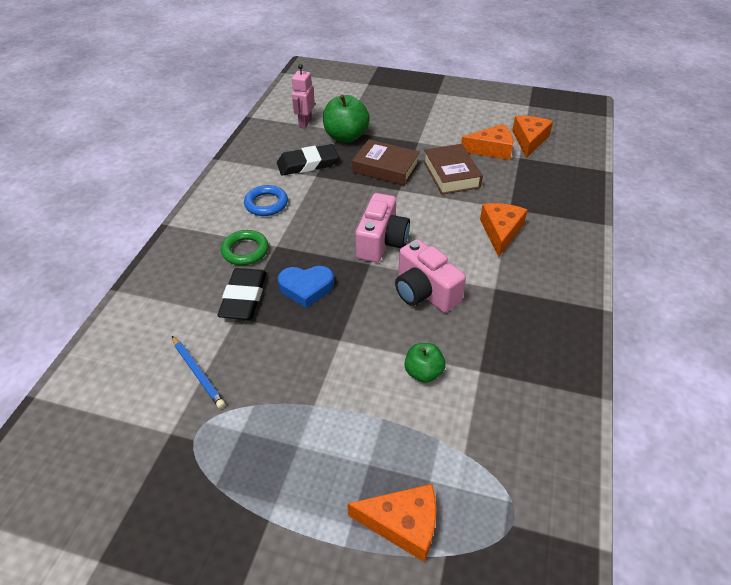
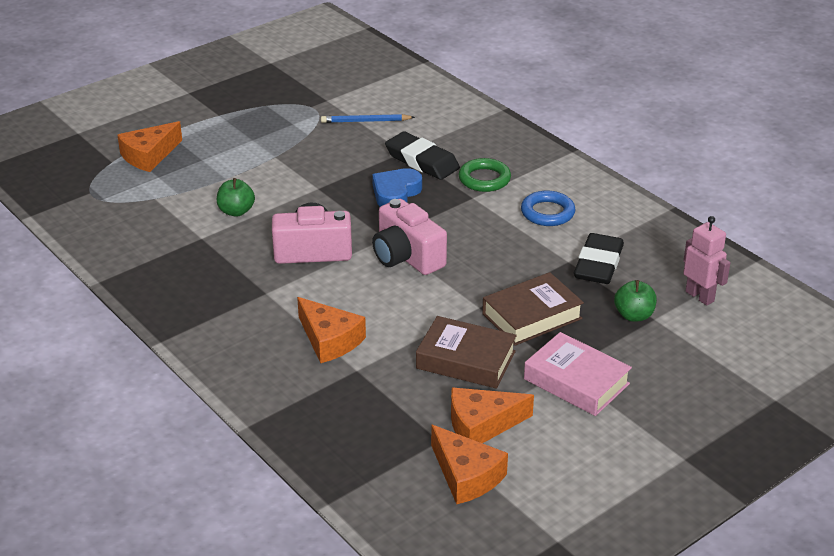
camera: 125 degrees right, 10 degrees down
(346, 137) = (634, 315): green apple -> green apple, size x0.59
(422, 135) = (576, 381): none -> pink book
(491, 149) = (481, 425): orange cheese -> orange cheese turned 45 degrees clockwise

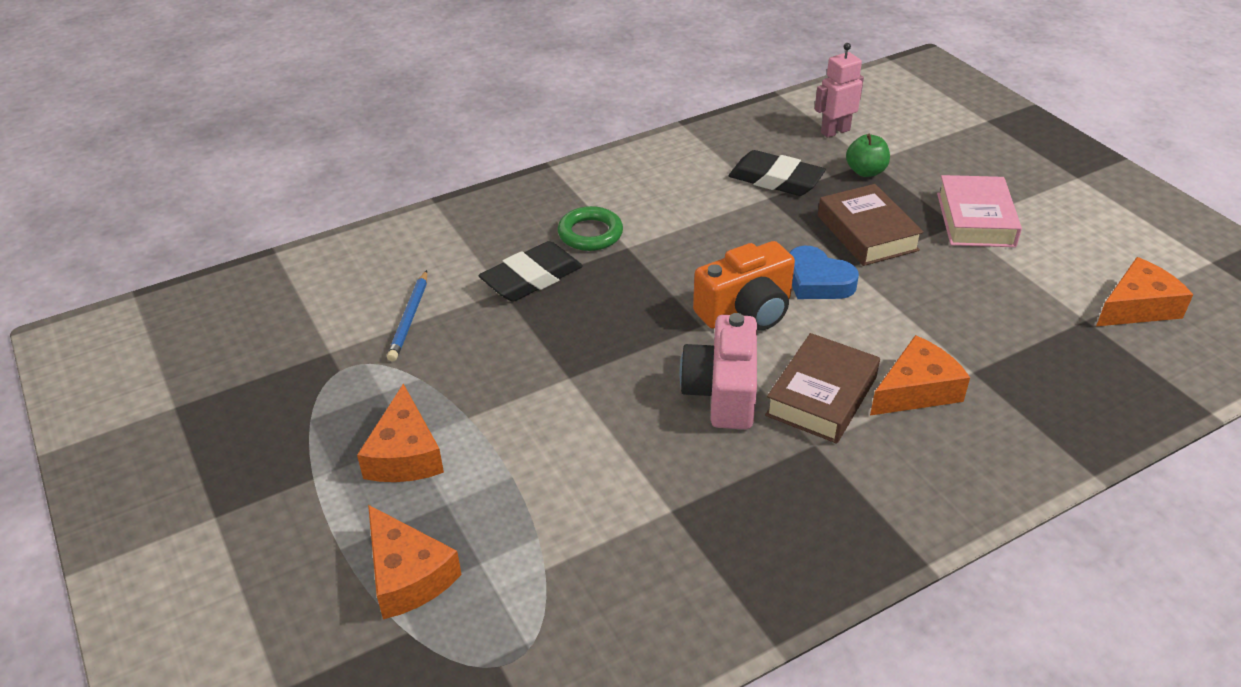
camera: 80 degrees left, 5 degrees up
(236, 211) = (608, 467): green apple -> none
(396, 193) = (602, 307): blue heart -> blue heart (817, 281)
(406, 257) = (746, 311): pink camera -> orange camera
(466, 360) = (946, 286): brown book -> brown book (821, 396)
(481, 425) = (1055, 288): orange cheese -> orange cheese (405, 454)
(547, 213) = (672, 198): blue ring -> none
(576, 381) = (975, 220): pink book -> pink book turned 45 degrees counterclockwise

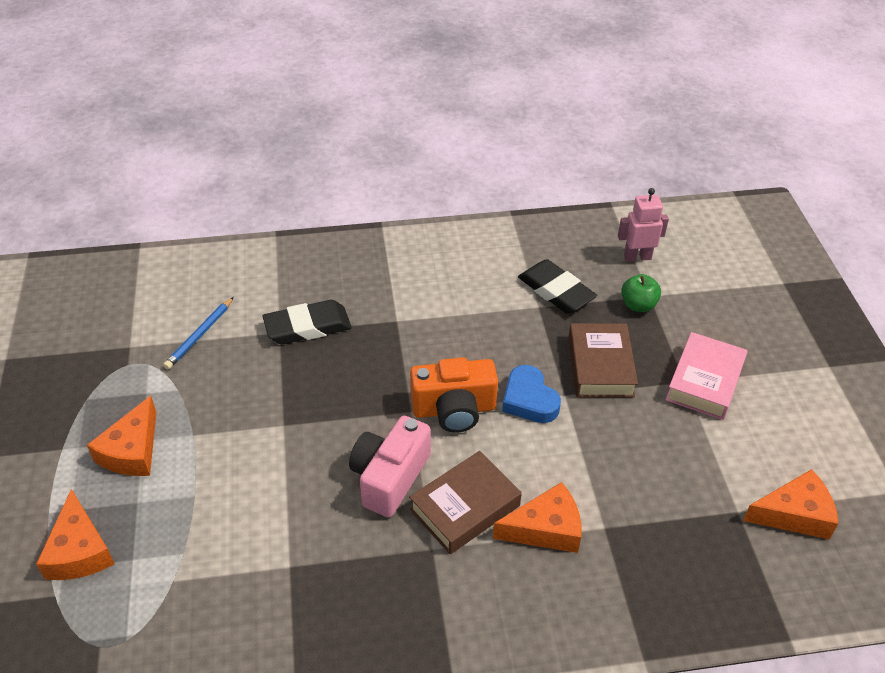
camera: 20 degrees right, 5 degrees up
(590, 233) = (375, 299): green ring -> none

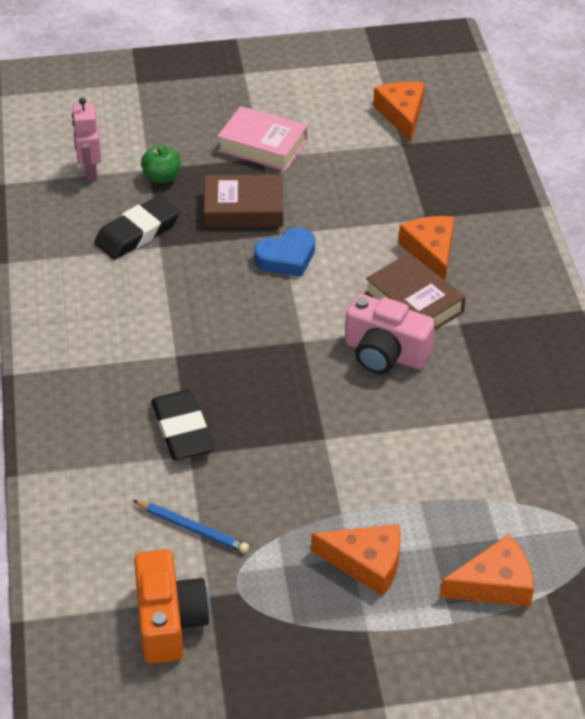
camera: 90 degrees left, 0 degrees up
(454, 409) = (300, 309): orange camera -> orange camera (169, 621)

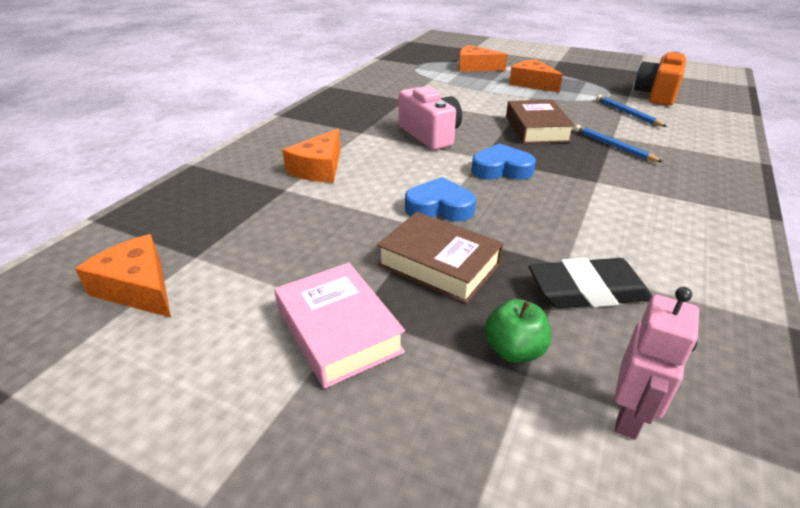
camera: 145 degrees left, 10 degrees down
(182, 430) = (613, 146): black eraser -> blue pencil
(272, 331) = (501, 169): none -> blue heart
(402, 115) = (138, 288): orange cheese -> orange cheese turned 105 degrees clockwise
(414, 302) = (375, 149): brown book -> brown book (536, 129)

